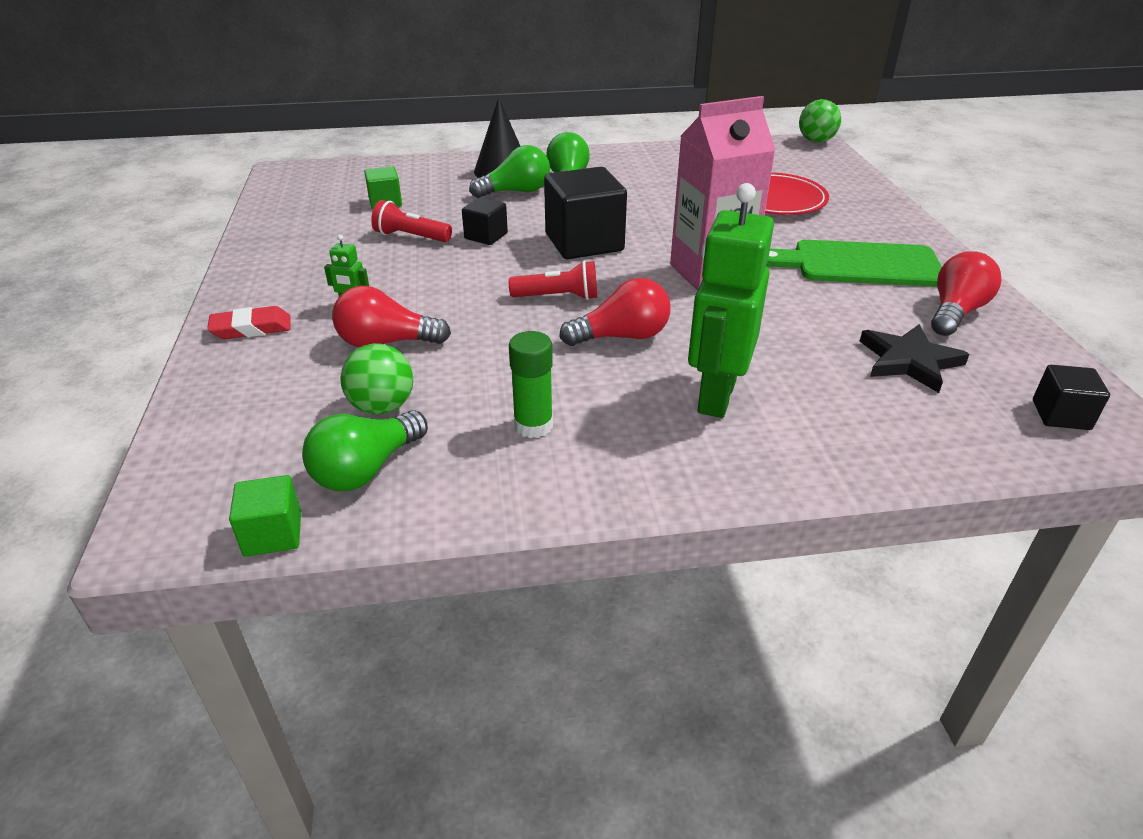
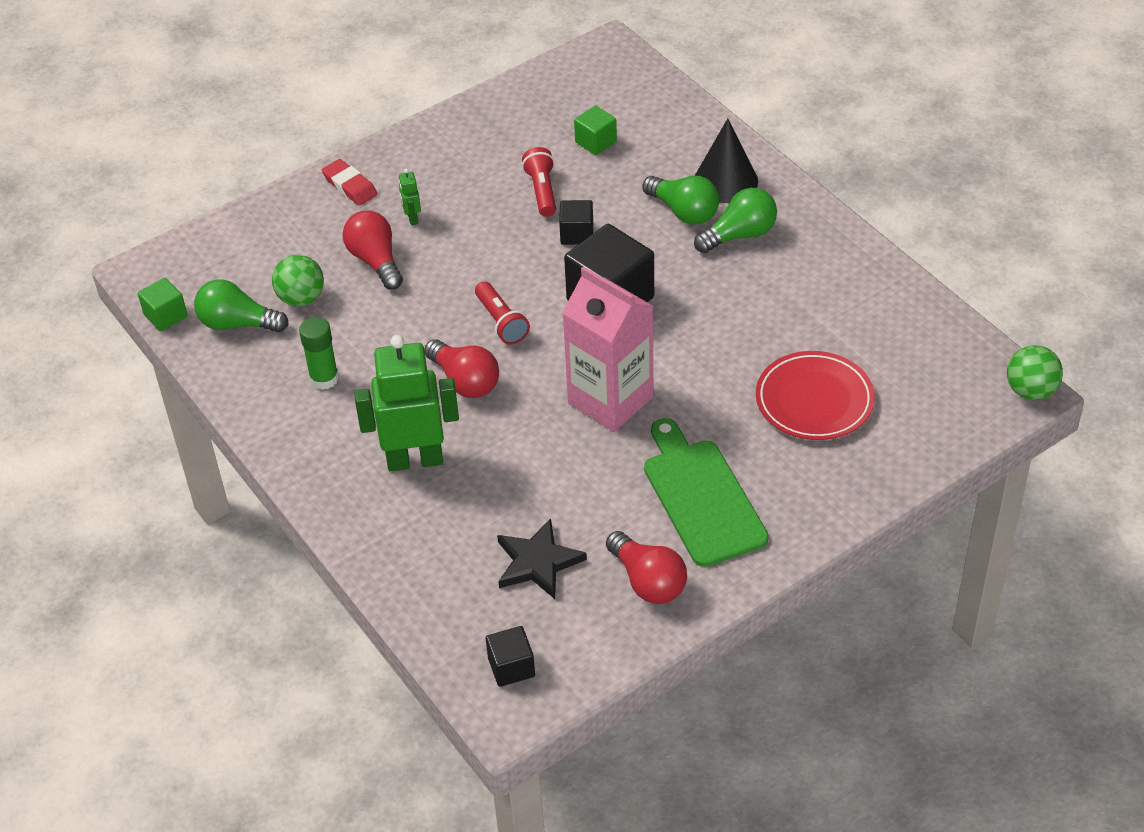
camera: 65 degrees right, 10 degrees up
(955, 312) = (648, 581): red light bulb -> red light bulb turned 45 degrees clockwise

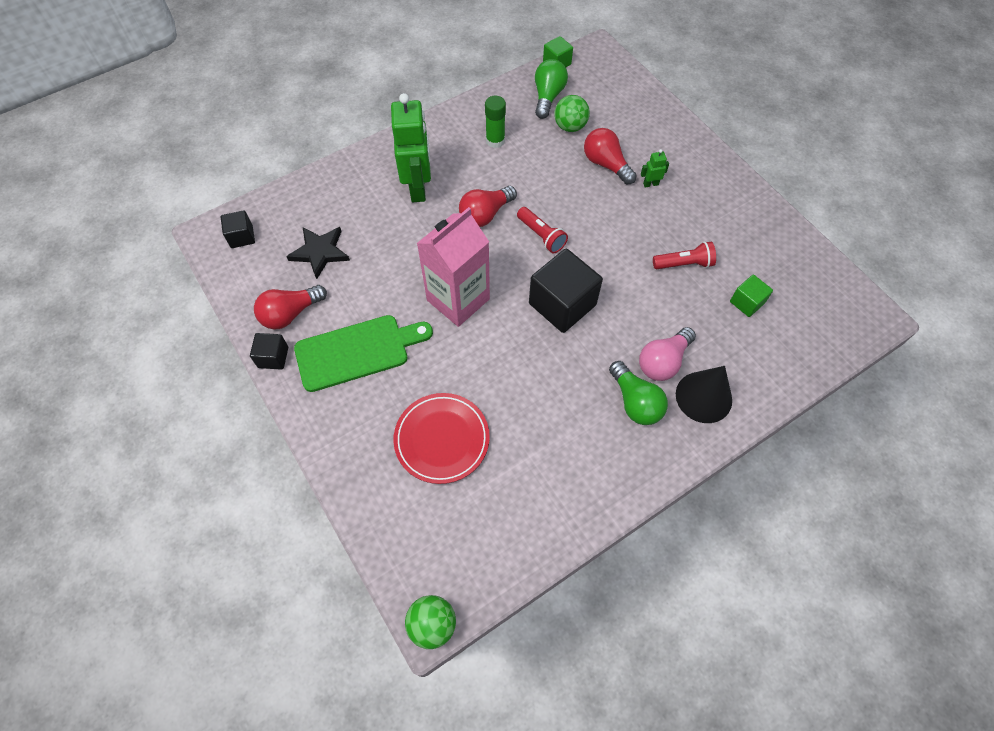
camera: 90 degrees right, 15 degrees up
(350, 186) = (684, 148): red eraser -> none
(375, 261) = (606, 164): red light bulb -> red light bulb turned 105 degrees counterclockwise
(501, 322) = (541, 236): red flashlight -> red flashlight turned 105 degrees counterclockwise
(577, 234) = (635, 285): black cube -> black cube (273, 357)
(684, 212) = (663, 362): green light bulb -> pink light bulb

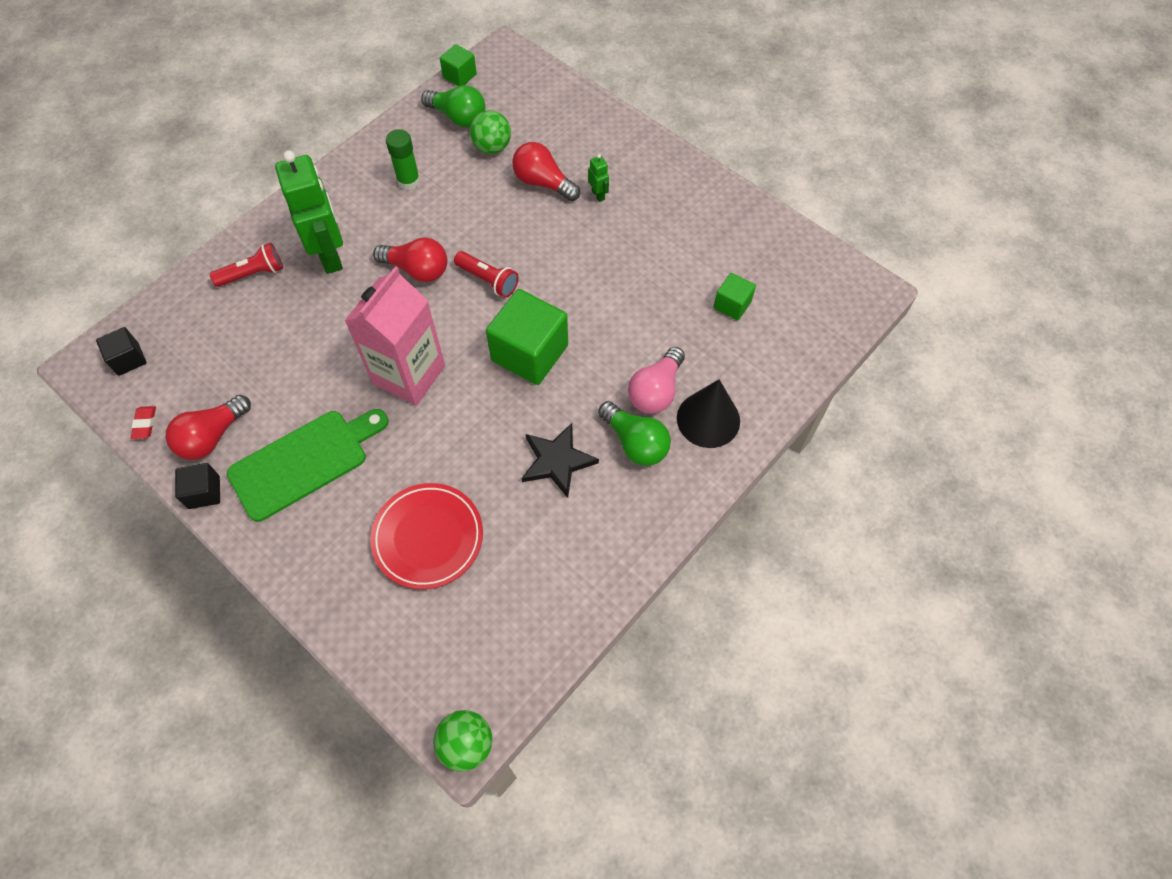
camera: 15 degrees left, 0 degrees up
(241, 291) = (145, 424): none -> red eraser
(320, 252) = (230, 356): black star -> black star (557, 461)
(485, 214) = (417, 269): red light bulb -> red light bulb turned 105 degrees counterclockwise
(548, 96) = (458, 117): green light bulb -> green light bulb turned 120 degrees clockwise
(562, 304) = (529, 353): black cube -> green cube
(650, 184) = (598, 195): green robot -> green robot turned 90 degrees clockwise
(684, 264) = (655, 277): red flashlight -> red flashlight (253, 274)

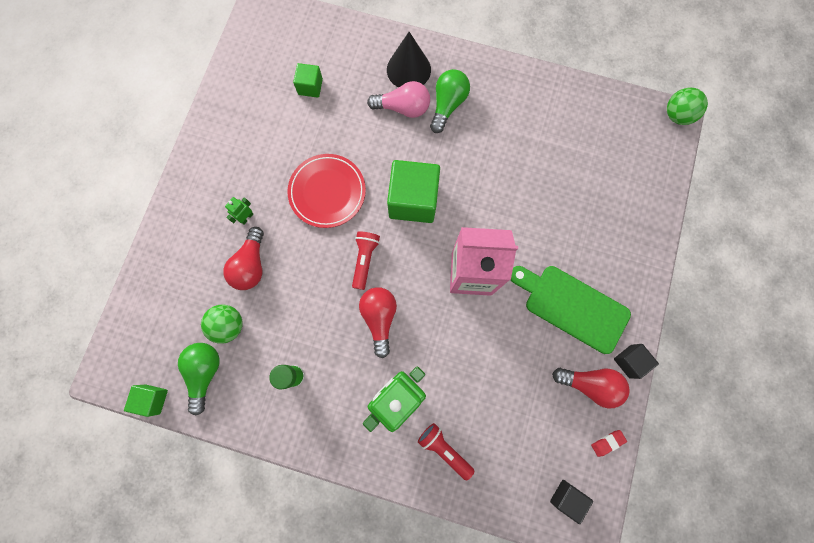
camera: 115 degrees left, 15 degrees up
(428, 537) = (577, 197): red plate -> red plate (327, 192)
(557, 461) = (485, 145): black star -> none

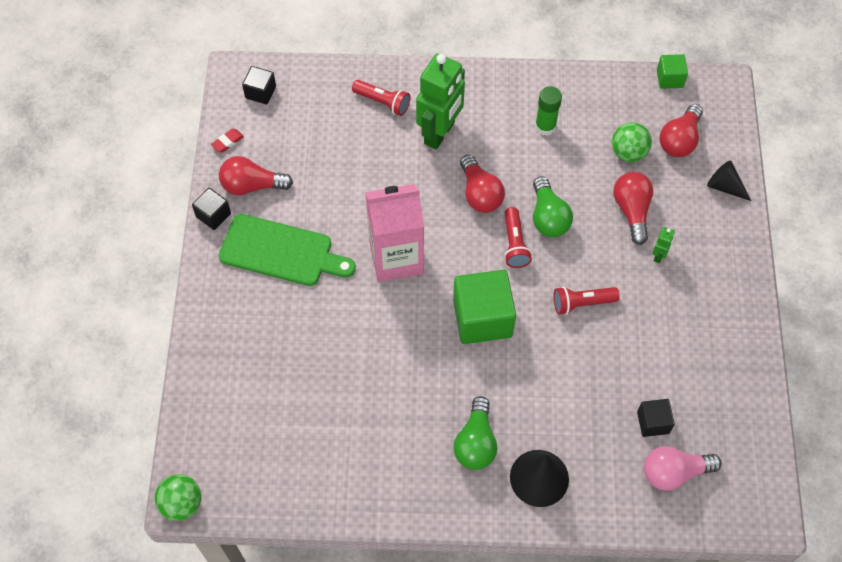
camera: 165 degrees right, 15 degrees down
(159, 267) = (724, 186): none -> black cone
(176, 326) = (679, 140): none -> red light bulb
(205, 372) = (632, 109): green light bulb -> green light bulb (548, 217)
(310, 87) = (653, 422): green cube -> black cube
(327, 192) = (582, 303): red plate -> red flashlight
(403, 108) = (529, 425): pink light bulb -> pink light bulb (674, 472)

